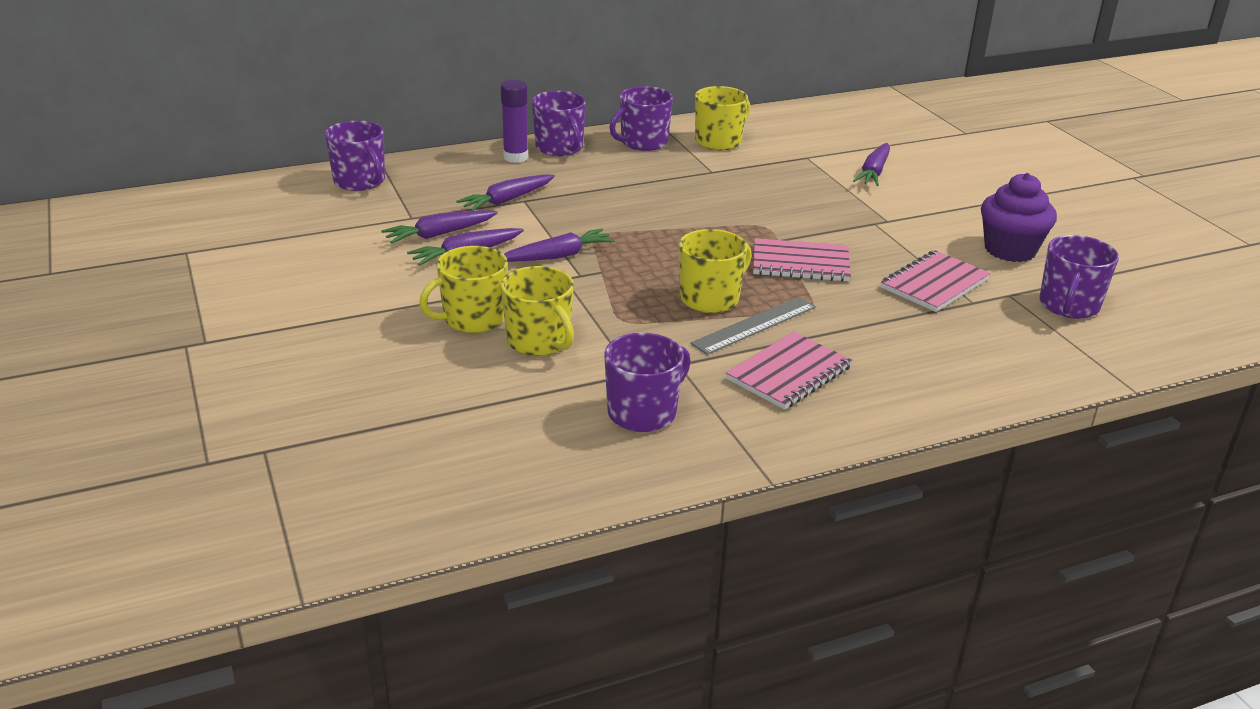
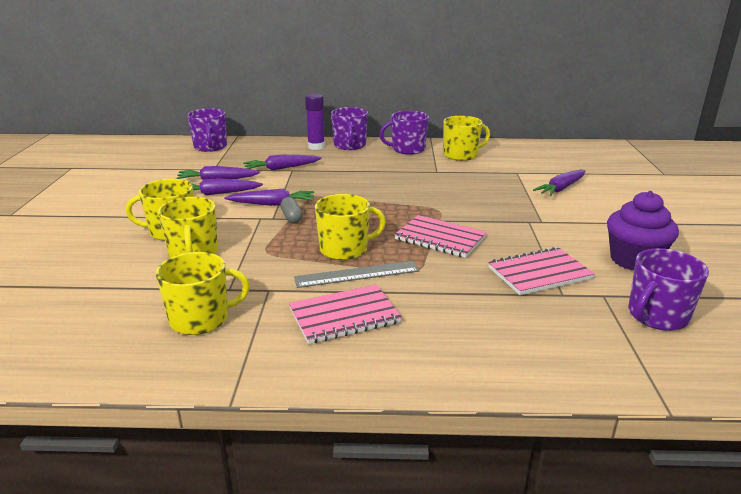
camera: 25 degrees right, 5 degrees down
(603, 270) = (291, 217): none -> grey capsule
(643, 412) = (201, 319): purple mug -> yellow mug

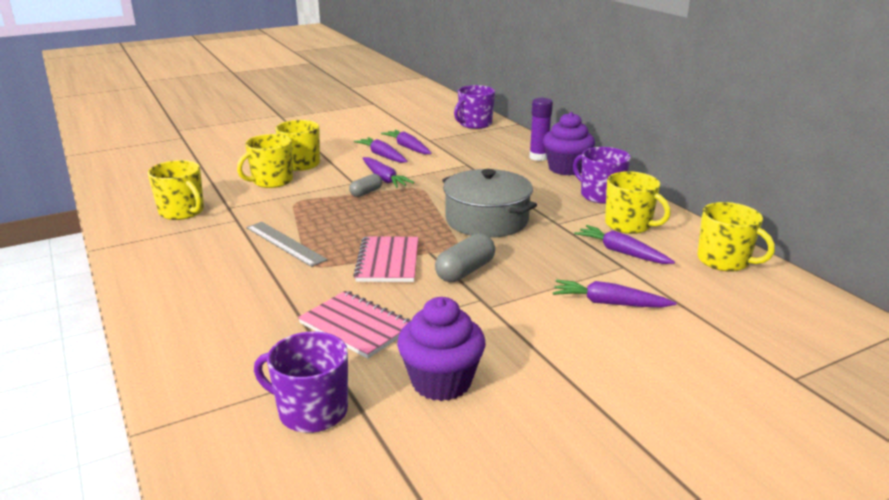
camera: 60 degrees right, 0 degrees up
(281, 168) = (464, 160): purple carrot -> purple carrot (621, 252)
(344, 316) = (214, 256): pink notebook -> none
(345, 249) = (326, 227): yellow mug -> yellow mug (724, 261)
(350, 145) = (566, 168): purple mug -> purple cupcake
(405, 189) = (487, 220): none -> grey pot
(482, 216) = (465, 271): none -> grey capsule

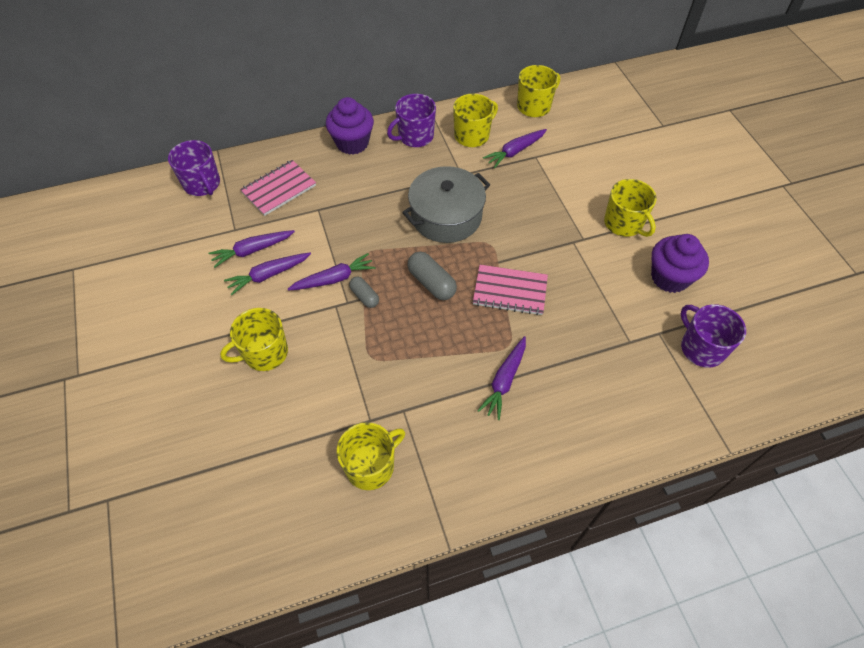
camera: 80 degrees left, 30 degrees up
(271, 181) = (308, 381): yellow mug -> yellow mug (624, 223)
(285, 243) = (464, 366): grey ruler -> none
(311, 411) = (701, 348): purple mug -> purple mug turned 120 degrees clockwise
(356, 326) = (605, 319): pink notebook -> pink notebook (279, 189)
(465, 271) = (532, 244): grey capsule -> grey capsule (431, 283)
(538, 157) = (318, 155): purple glue stick -> none
(609, 303) = (583, 177): purple carrot -> purple carrot (504, 381)

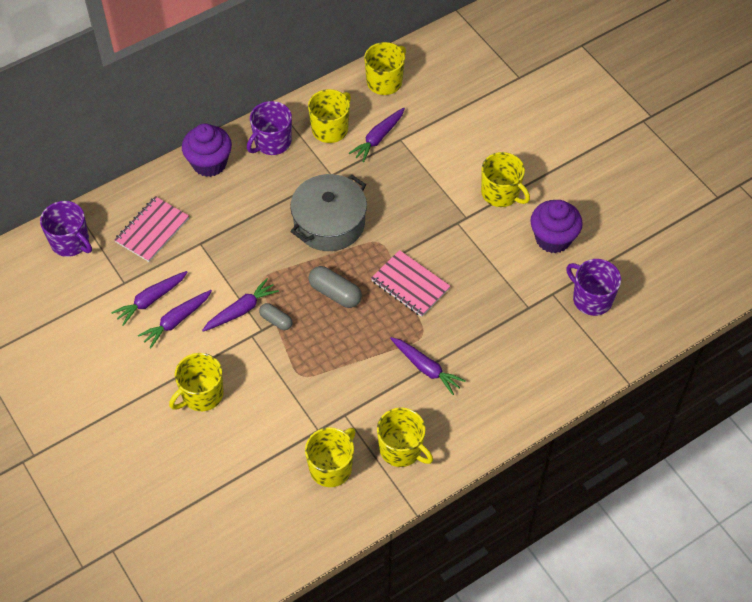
camera: 15 degrees left, 0 degrees up
(453, 465) = (401, 449): none -> yellow mug
(504, 381) = (426, 368): purple carrot -> purple carrot turned 60 degrees counterclockwise
(510, 291) = (410, 285): pink notebook -> pink notebook turned 45 degrees clockwise

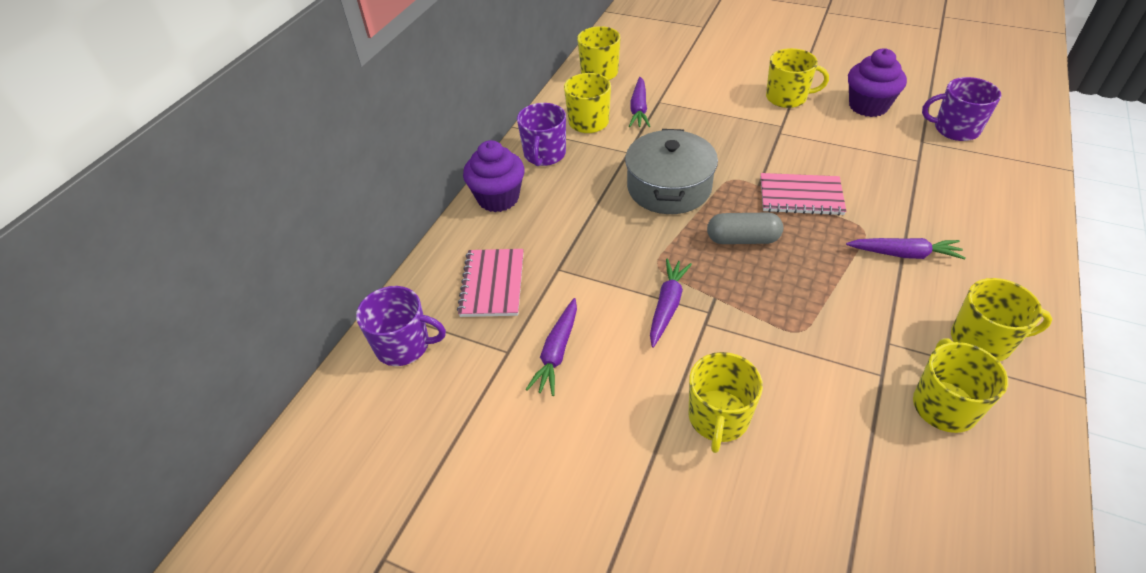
camera: 30 degrees left, 10 degrees down
(176, 321) = (608, 357): purple carrot -> none
(276, 320) = (714, 295): grey capsule -> none

